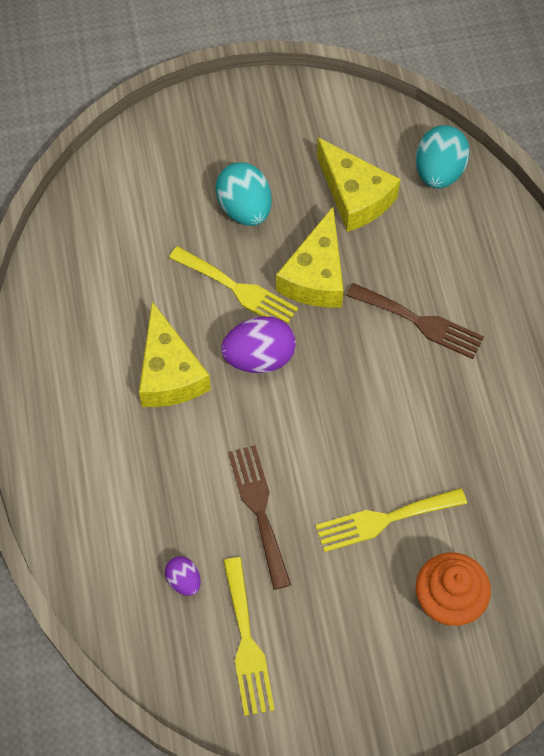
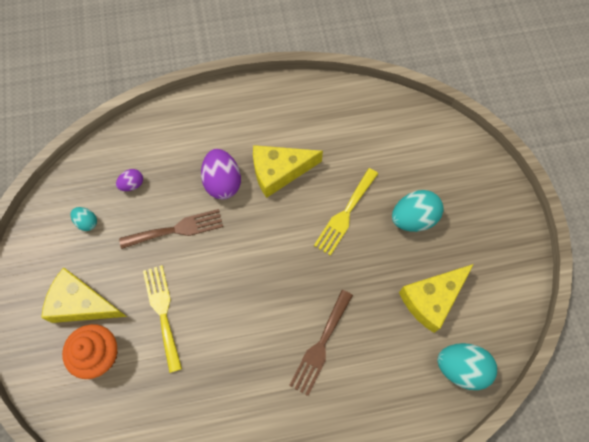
camera: 90 degrees right, 5 degrees up
(247, 643) = (87, 222): yellow fork -> turquoise egg
(259, 358) = (290, 229): purple egg -> purple egg (222, 182)
(316, 275) = (359, 268): yellow cheese -> yellow cheese (82, 303)

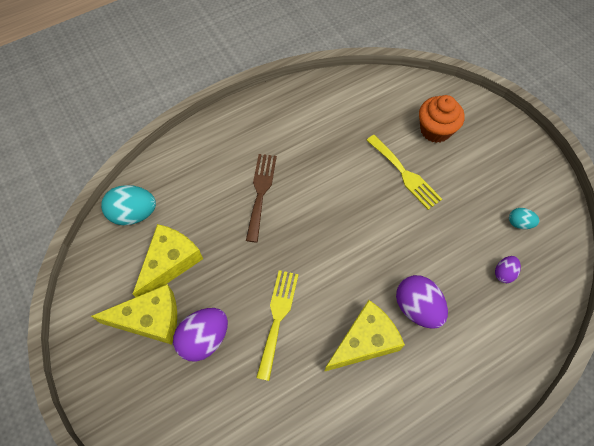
camera: 160 degrees right, 5 degrees down
(82, 303) = (474, 159): yellow cheese -> yellow cheese (150, 319)
(177, 229) = (434, 245): brown fork -> none
(413, 218) = (204, 339): turquoise egg -> purple egg

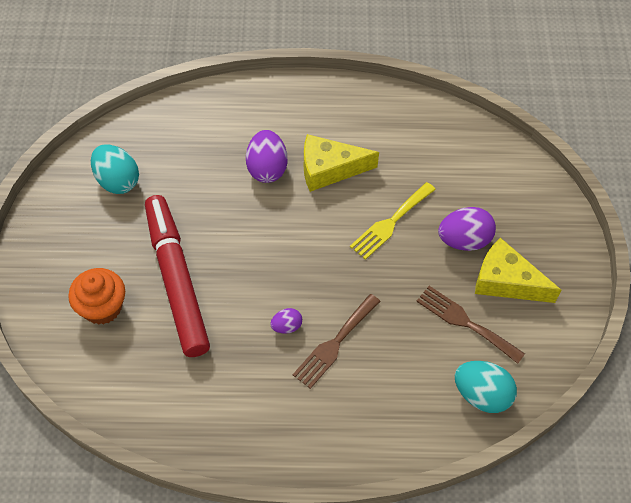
camera: 150 degrees left, 5 degrees down
(170, 263) = (465, 322): yellow cheese -> brown fork
(405, 174) = (176, 280): yellow fork -> red marker
(504, 273) = (172, 154): purple egg -> purple egg (286, 326)
(519, 223) = (117, 181): turquoise egg -> turquoise egg, size x1.86

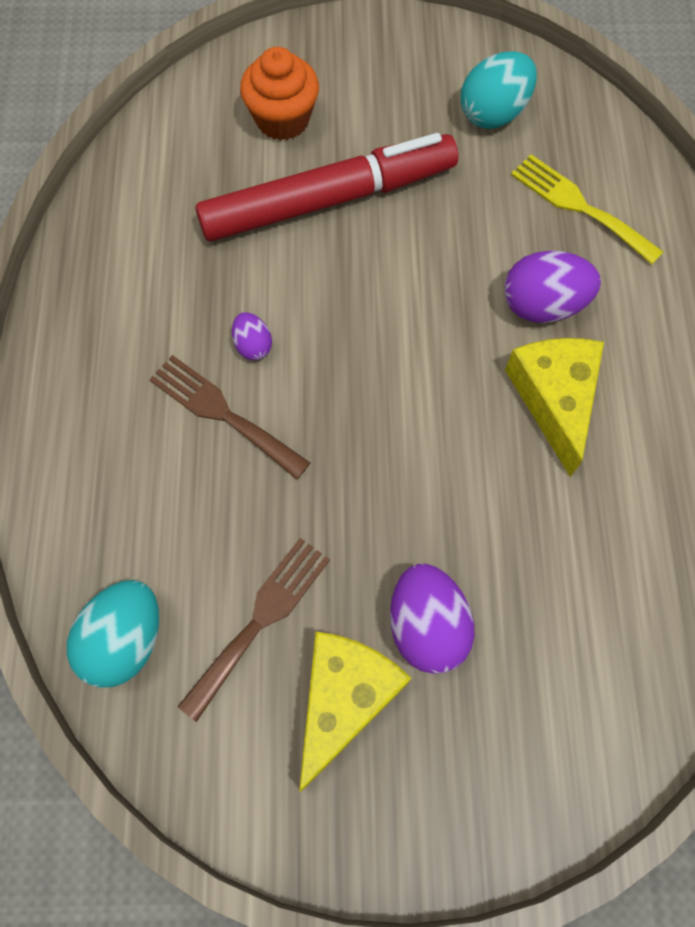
camera: 90 degrees right, 10 degrees up
(390, 223) = (453, 499): yellow fork -> yellow fork (579, 206)

